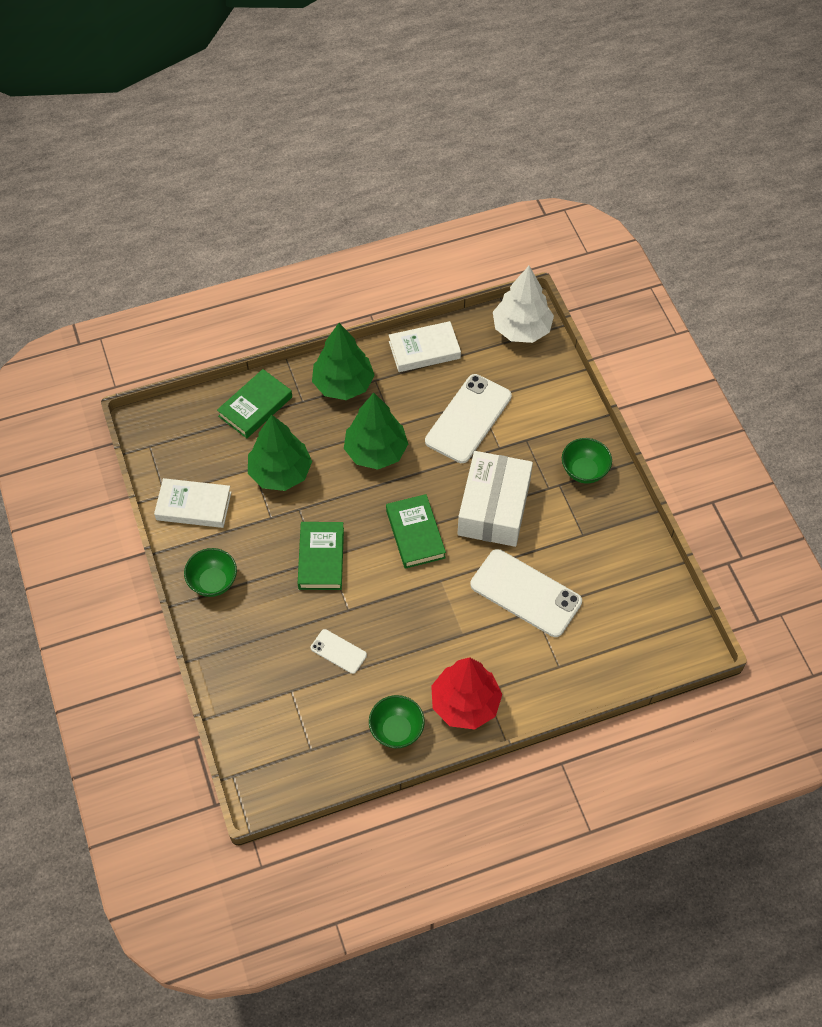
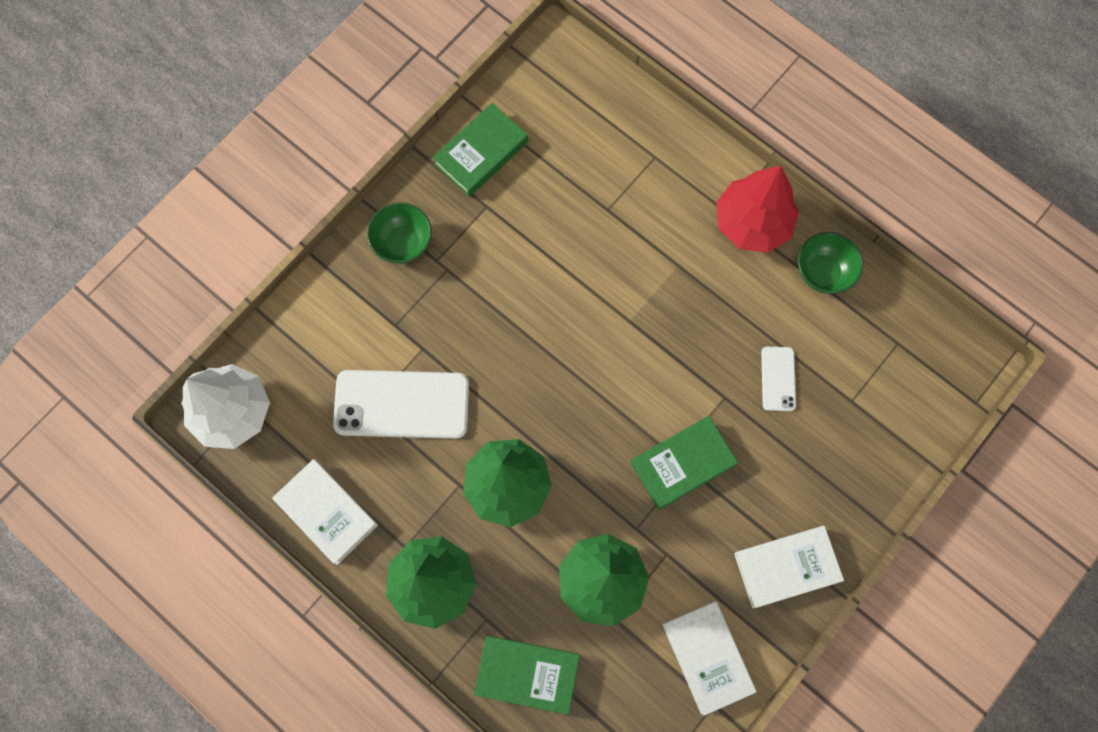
camera: 120 degrees left, 15 degrees up
(213, 582) = (786, 567): green bowl -> white book
(415, 534) = (590, 379): green book -> green book (481, 153)
(494, 508) = (507, 313): white box -> none
(525, 593) = (592, 228): white phone -> none

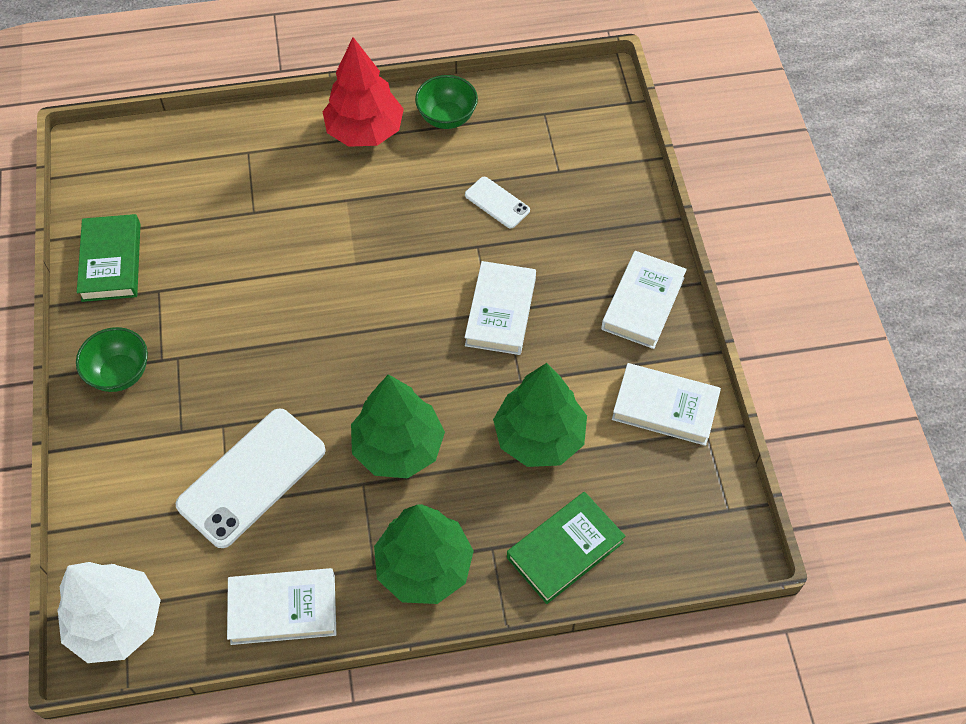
camera: 50 degrees left, 15 degrees down
(682, 464) = (500, 312): green book -> white book

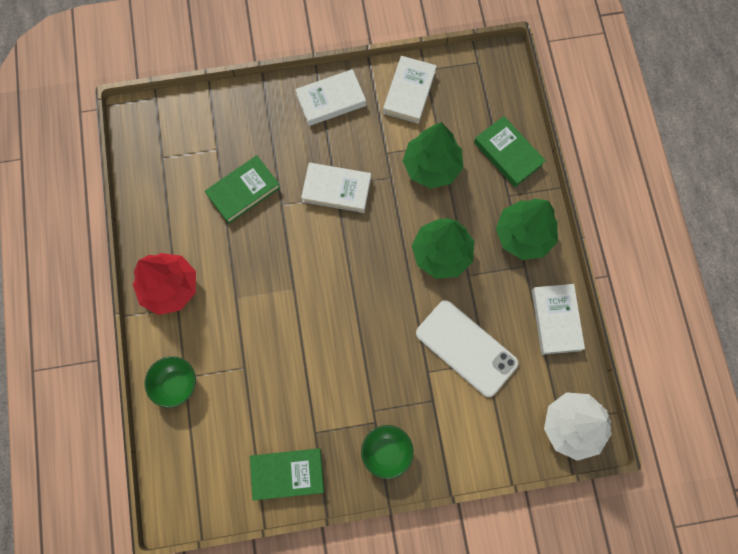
camera: 90 degrees left, 15 degrees up
(447, 117) = (161, 227): green bowl -> green bowl (176, 384)
(497, 203) = (243, 191): white phone -> green book
(642, 303) = (331, 100): white book -> white book turned 45 degrees counterclockwise

